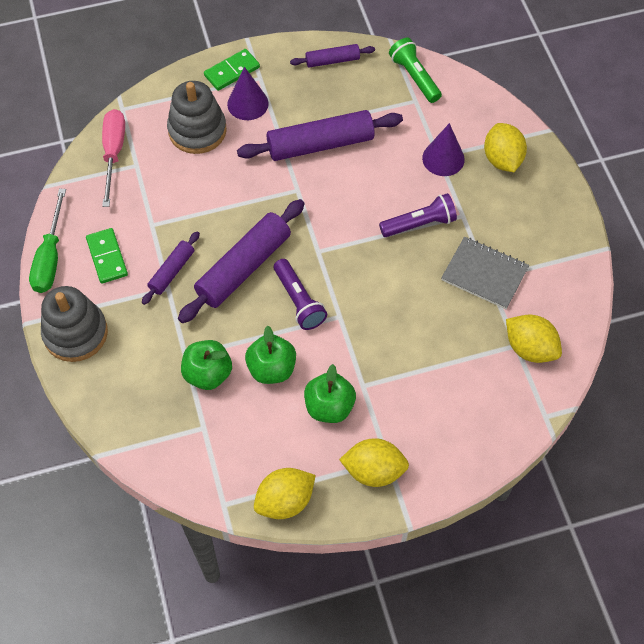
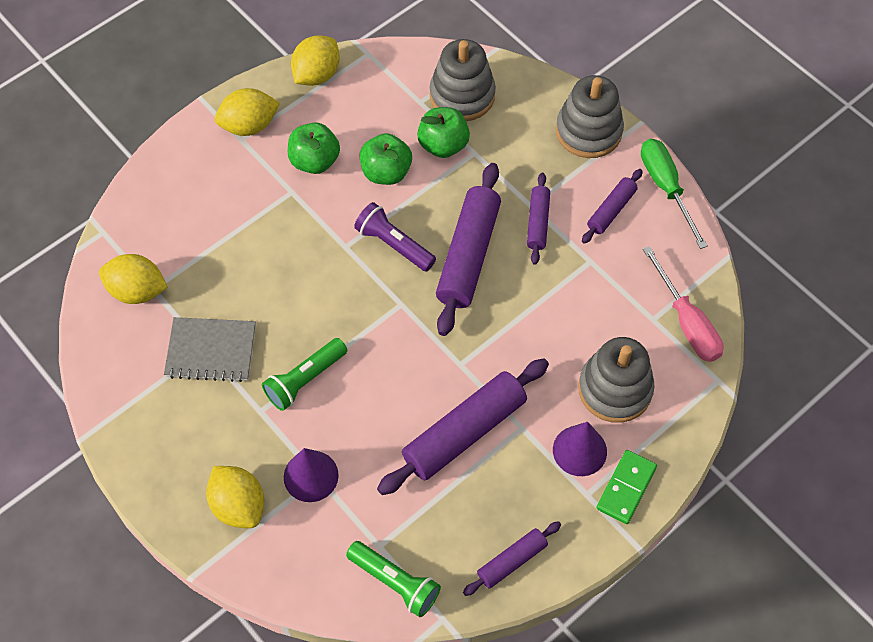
camera: 155 degrees right, 0 degrees up
(107, 257) = (611, 210): green domino -> purple rolling pin
(162, 417) = (462, 95): none -> grey stacking toy
(419, 224) = (305, 380): purple flashlight -> green flashlight

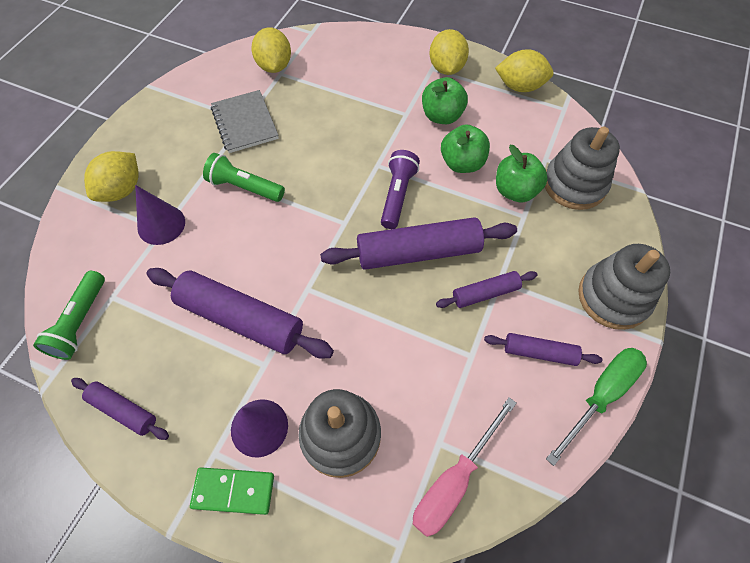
camera: 65 degrees right, 0 degrees up
(249, 126) = (446, 68): yellow lemon -> yellow lemon turned 45 degrees clockwise

